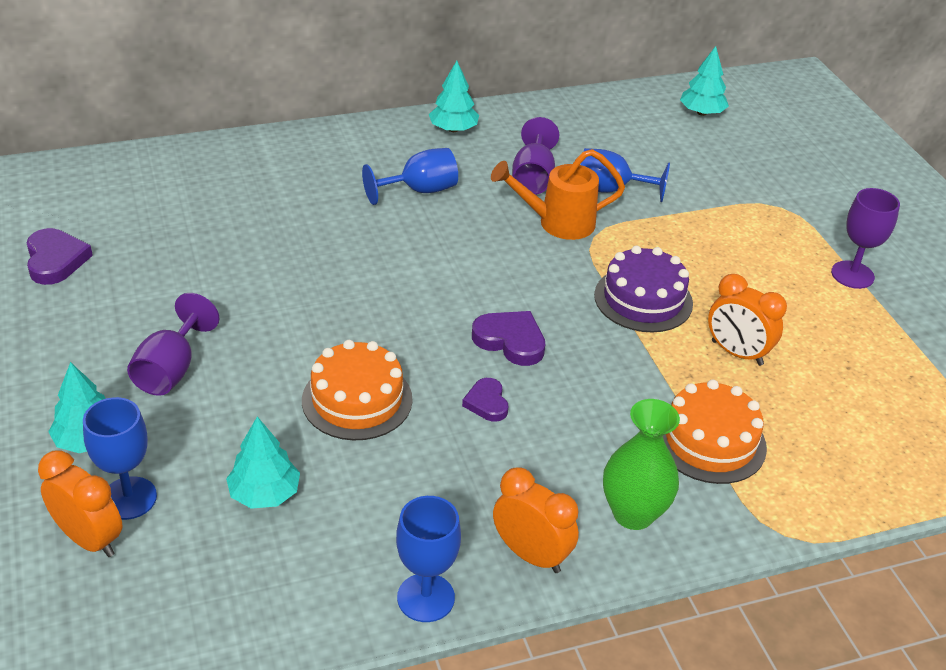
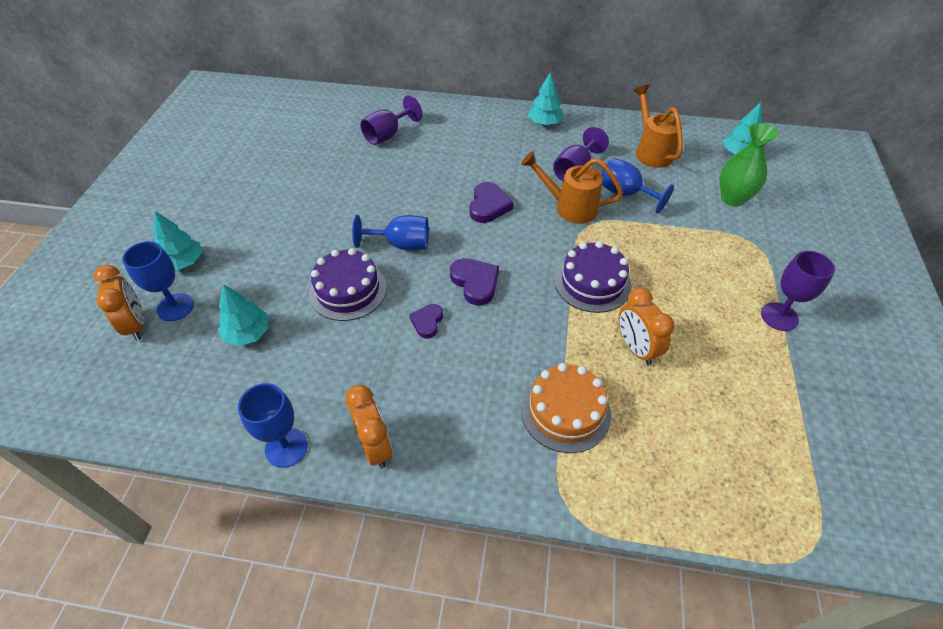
camera: 30 degrees right, 10 degrees up
(55, 260) = (250, 146): purple heart -> purple heart (488, 206)
(171, 370) = (258, 233): purple goblet -> purple goblet (387, 135)
(357, 400) = (348, 290): orange cake -> purple cake
(419, 190) = (491, 159): blue goblet -> blue goblet (401, 244)
(605, 133) = (651, 151): none -> orange watering can
(633, 514) = (467, 445): green vase -> green vase (732, 199)

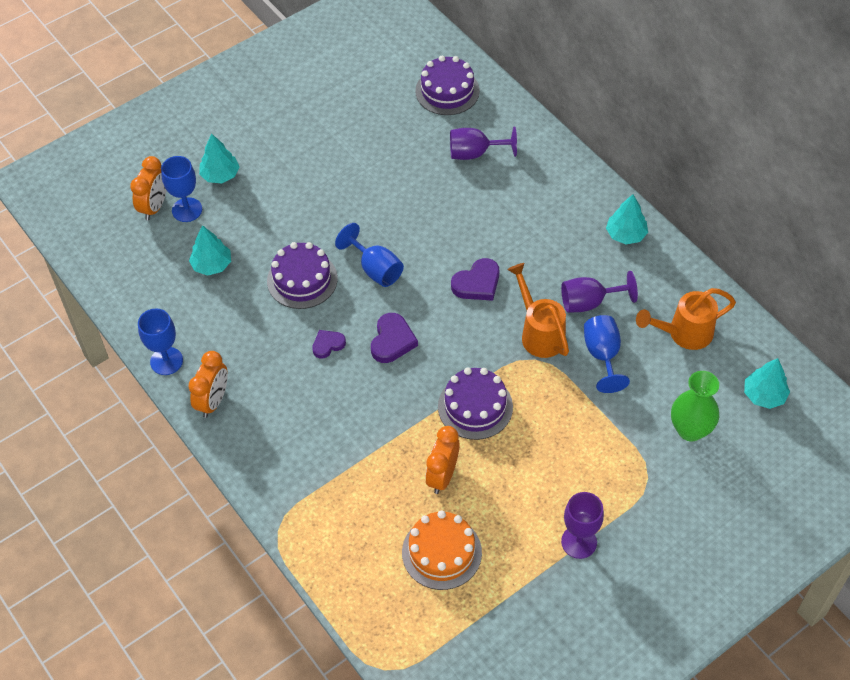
camera: 45 degrees right, 5 degrees up
(323, 112) = (447, 91): none -> purple cake
(565, 411) = (345, 475): orange cake -> orange cake (441, 552)
(651, 151) = (684, 333): orange watering can -> orange watering can turned 135 degrees counterclockwise

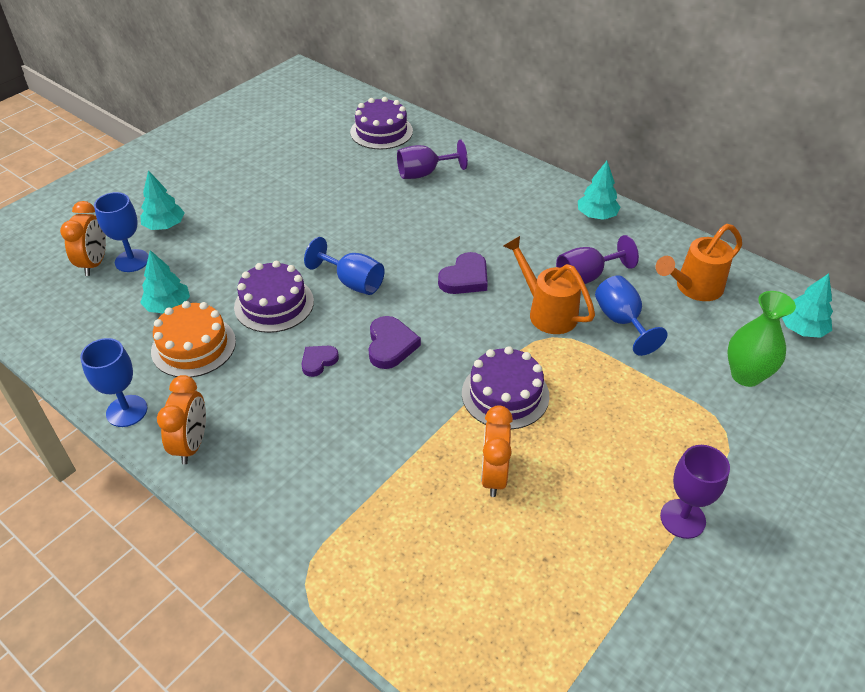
camera: 15 degrees left, 10 degrees down
(441, 552) = (523, 566): orange cake -> orange cake (193, 346)

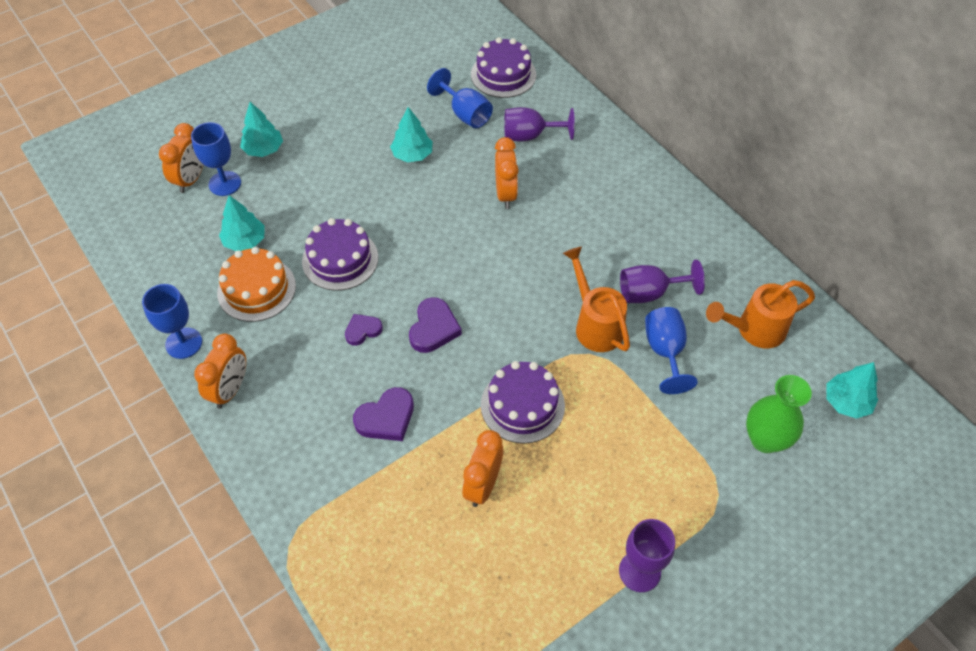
camera: 15 degrees right, 10 degrees up
(352, 282) = (420, 250): blue goblet -> blue goblet (465, 114)
(419, 222) = (505, 194): none -> orange clock
(465, 278) = (528, 269): purple heart -> purple heart (386, 418)
(596, 215) = (688, 222): turquoise tree -> turquoise tree (412, 154)

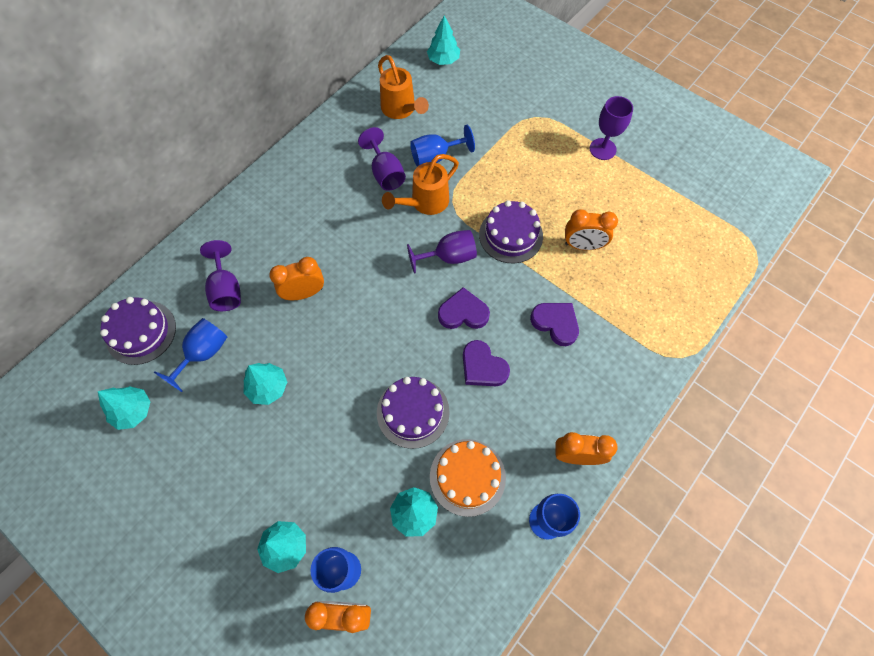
camera: 105 degrees left, 10 degrees up
(362, 330) = (482, 367): purple heart -> purple heart, size x1.55
(427, 66) = (133, 411): none -> turquoise tree
(510, 331) = (449, 257): none -> purple goblet
(765, 439) = (486, 97): green vase -> none

